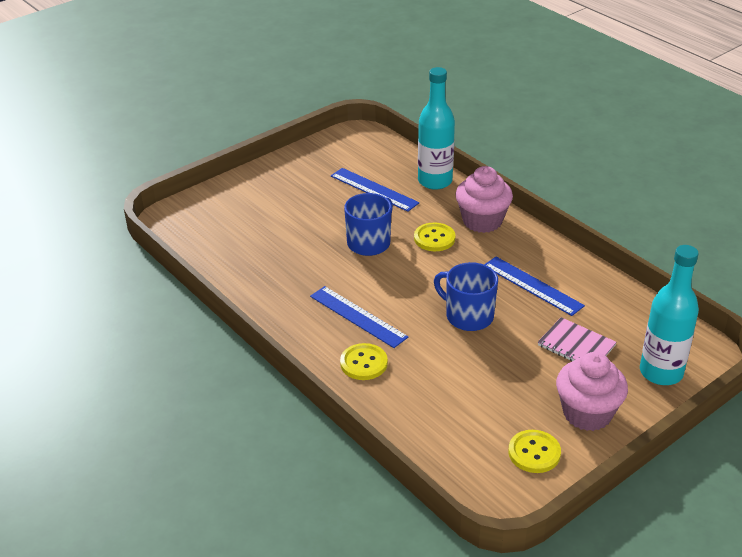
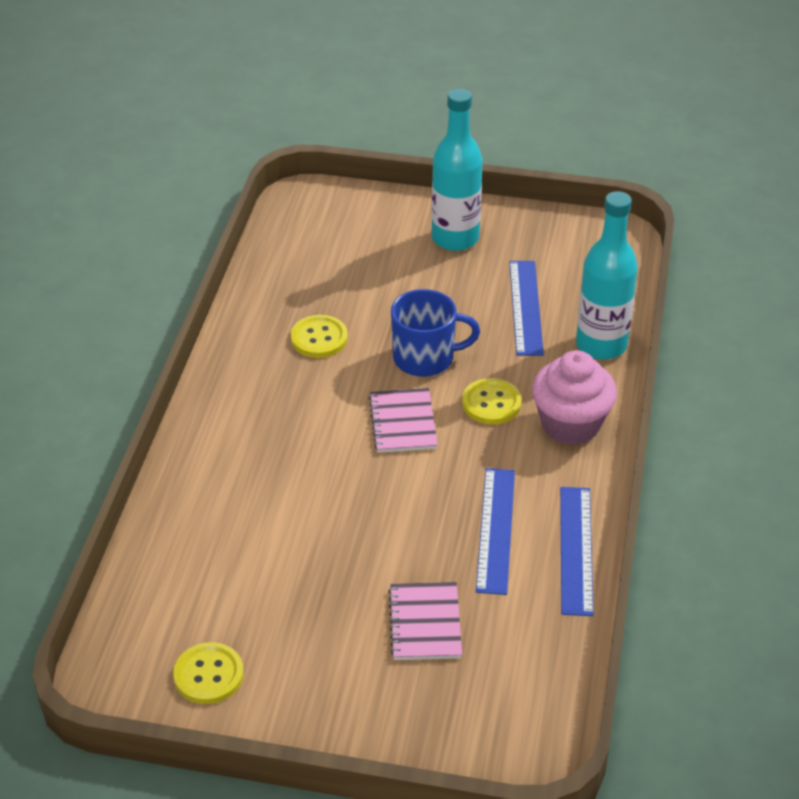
camera: 50 degrees right, 5 degrees up
(358, 316) = (292, 419): blue ruler -> blue ruler (576, 549)
(364, 363) = (223, 465): yellow button -> yellow button (319, 338)
(412, 276) = (403, 422): none -> pink notebook
(468, 316) = (382, 504): blue mug -> none
(587, 413) = (315, 690): pink cupcake -> none
(661, 372) = (453, 725): turquoise bottle -> turquoise bottle (455, 238)

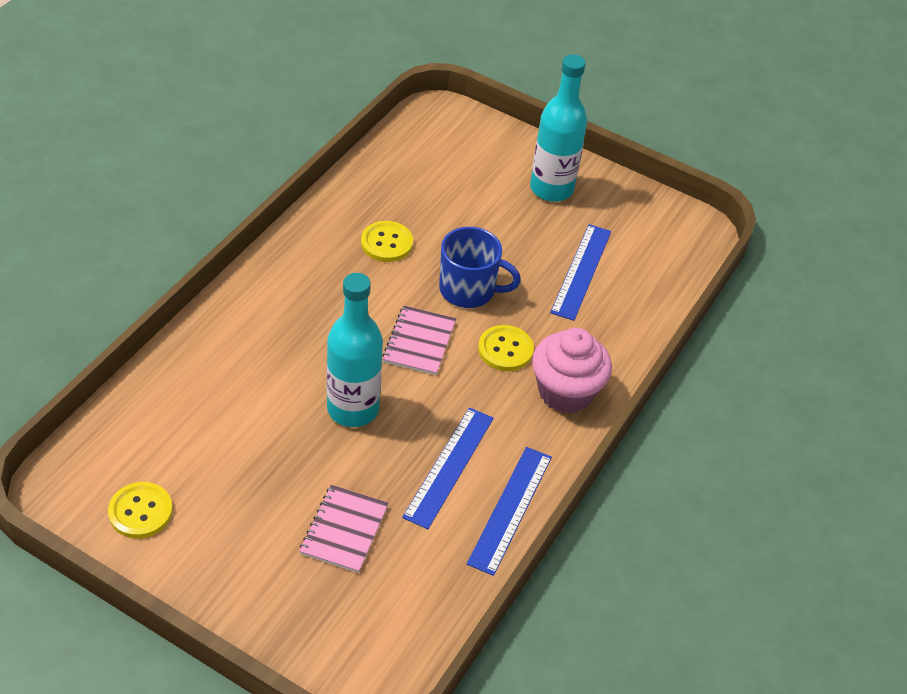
camera: 15 degrees right, 5 degrees up
(601, 345) = (631, 327): turquoise bottle -> turquoise bottle (353, 409)

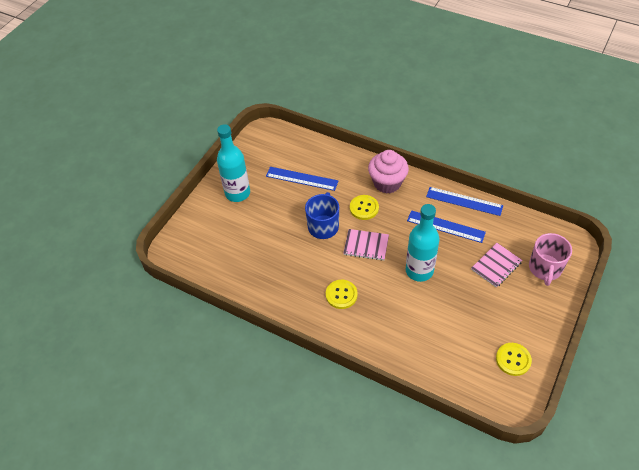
camera: 85 degrees left, 5 degrees up
(323, 613) = (545, 268): none -> pink mug
(344, 530) = (496, 266): pink notebook -> pink notebook turned 60 degrees counterclockwise
(387, 243) = (292, 268): yellow button -> yellow button (341, 295)

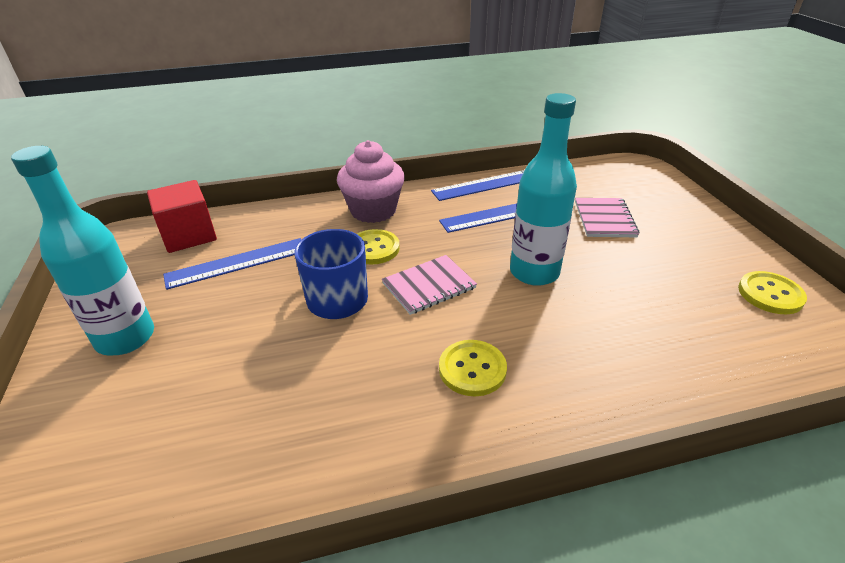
camera: 45 degrees left, 15 degrees down
(295, 147) = (189, 235): none -> red cube
(545, 268) = (649, 196): pink mug -> none

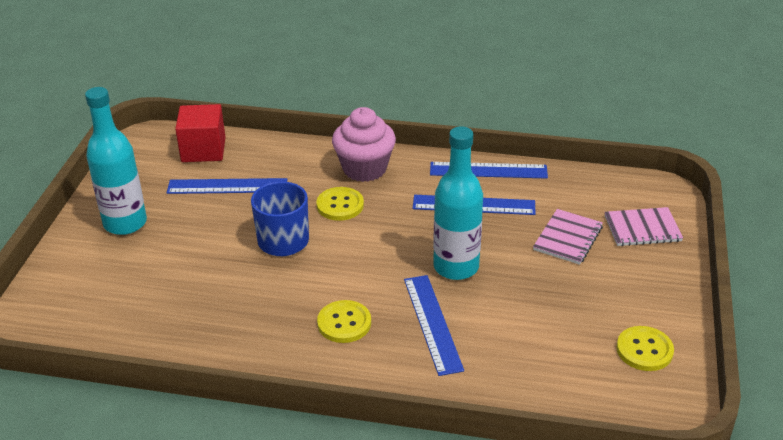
camera: 25 degrees right, 0 degrees up
(429, 286) = (360, 251): pink notebook -> pink notebook (642, 228)
(563, 336) = (432, 323): none -> blue ruler

